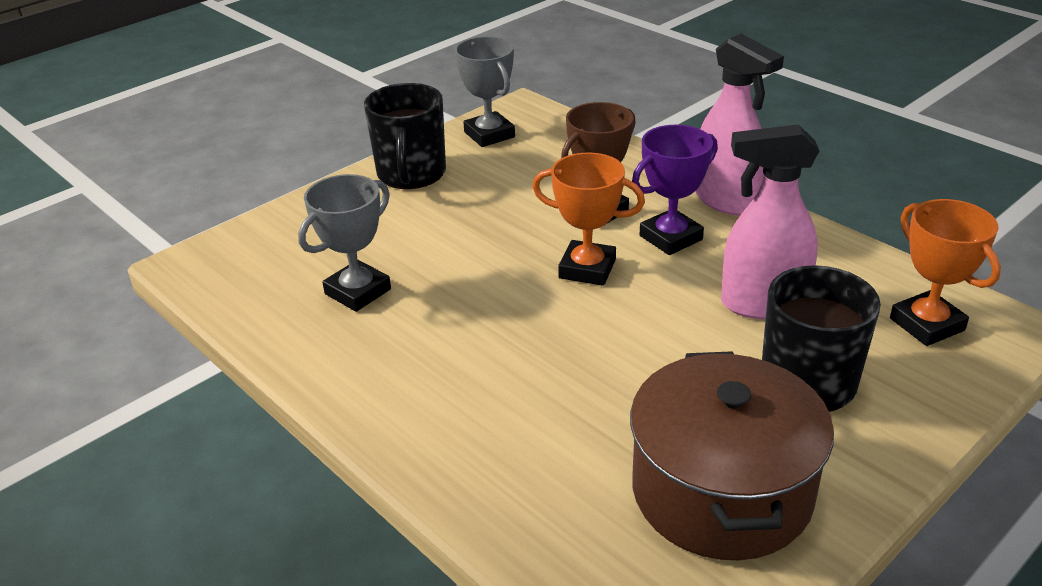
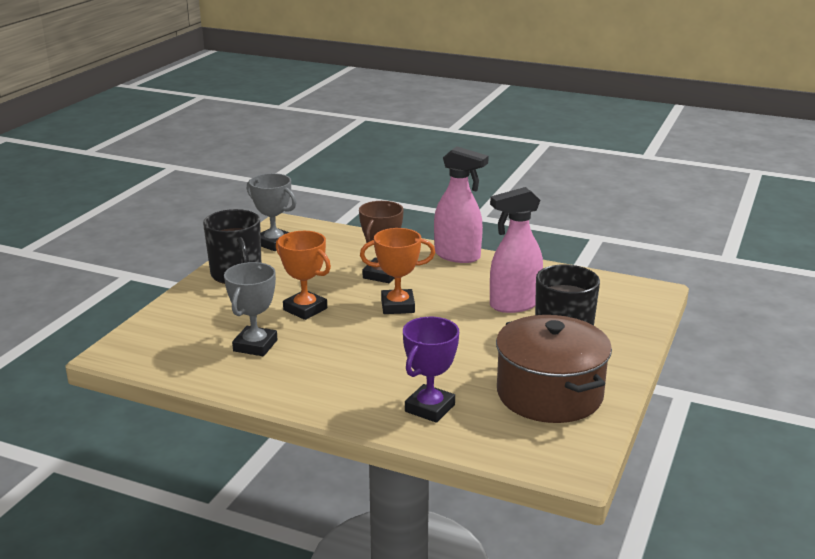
camera: 25 degrees left, 10 degrees down
(671, 238) = (437, 281): purple trophy -> purple trophy (430, 408)
(926, 324) = (608, 297): orange trophy -> orange trophy (305, 309)

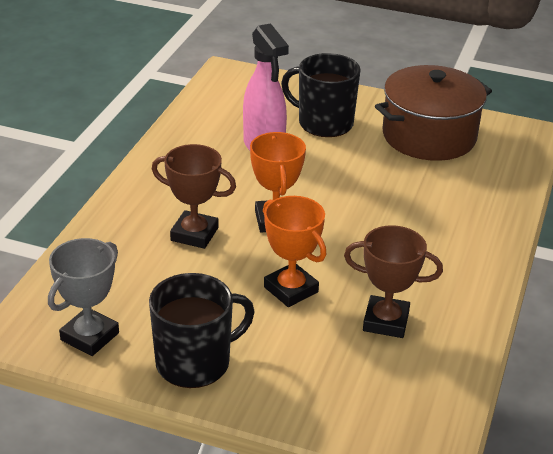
camera: 95 degrees left, 10 degrees up
(255, 346) = (386, 321): grey trophy -> brown trophy
(305, 309) = (291, 289): orange trophy -> orange trophy turned 75 degrees counterclockwise
(430, 408) = (473, 198): purple trophy -> none
(457, 256) = (143, 179): pink spray bottle -> none

